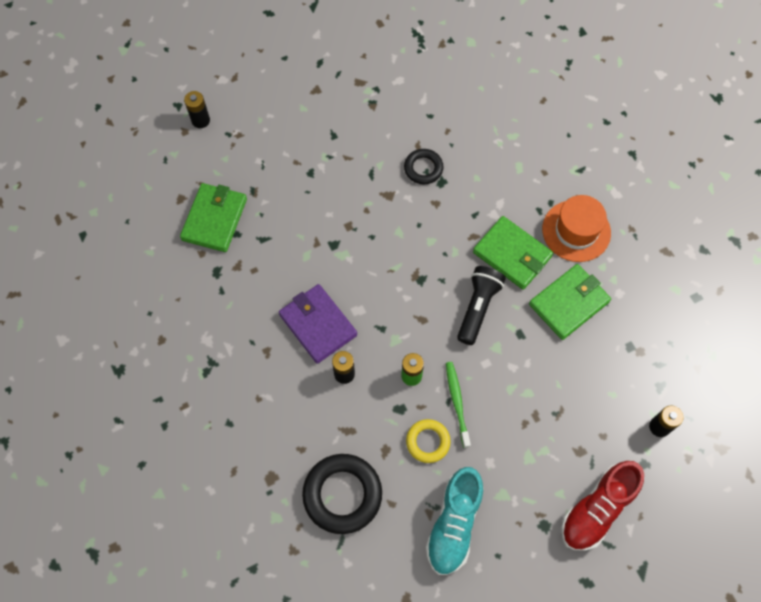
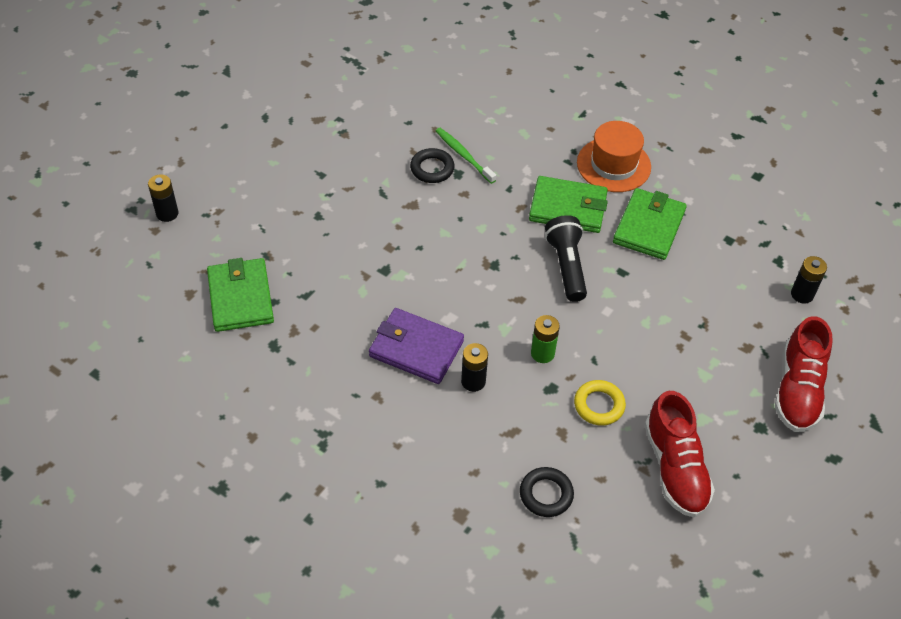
camera: 30 degrees left, 15 degrees down
(342, 494) = (546, 494): black ring -> black ring, size x0.57
(454, 524) = (675, 468): turquoise shoe -> red shoe
(457, 402) = (603, 357): green toothbrush -> green toothbrush (463, 155)

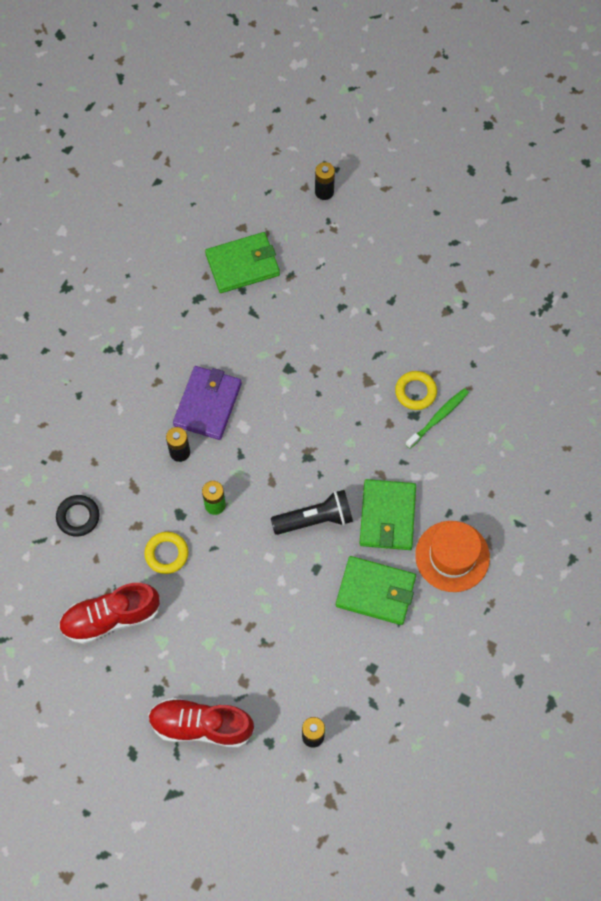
camera: 85 degrees right, 15 degrees up
(432, 169) = (415, 392): black ring -> yellow ring

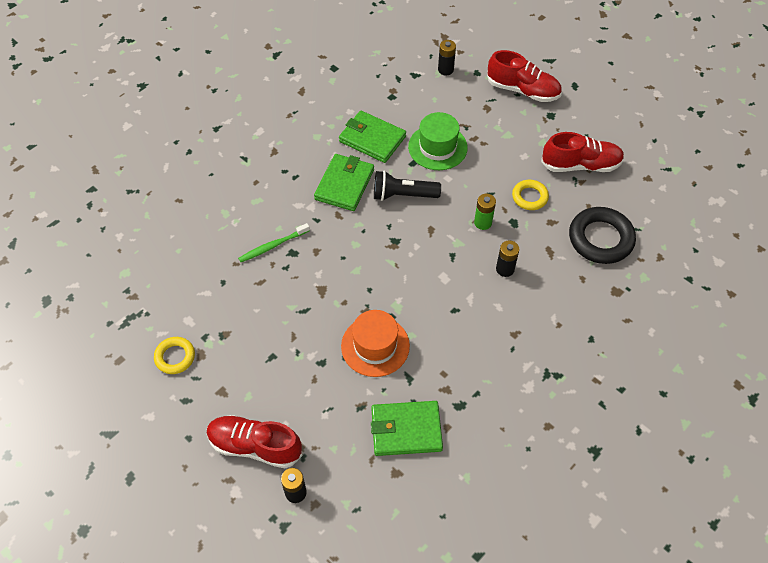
camera: 165 degrees left, 10 degrees down
(78, 517) = (600, 239): black ring -> black ring, size x1.75
(207, 404) = (472, 303): purple wallet -> none
(292, 600) = (437, 147): none -> green hat
(374, 219) = (255, 446): none -> red shoe
(415, 392) = (283, 270): yellow ring -> yellow ring (175, 357)
(452, 556) = (305, 148): orange hat -> orange hat (375, 346)

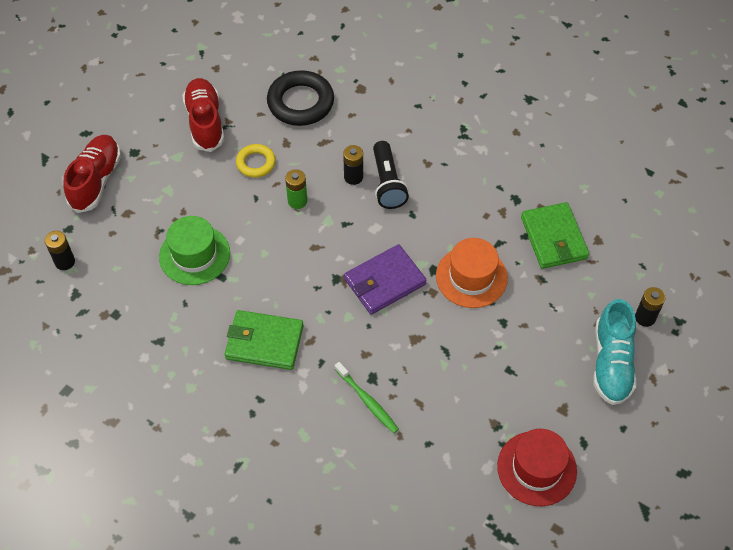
camera: 100 degrees left, 0 degrees up
(175, 357) = (536, 468): yellow ring -> red hat
(255, 446) = (611, 363): red shoe -> turquoise shoe
(372, 139) = (189, 324): green wallet -> none
(384, 276) = (384, 282): none -> purple wallet
(403, 195) = (271, 280): black flashlight -> black flashlight (387, 183)

